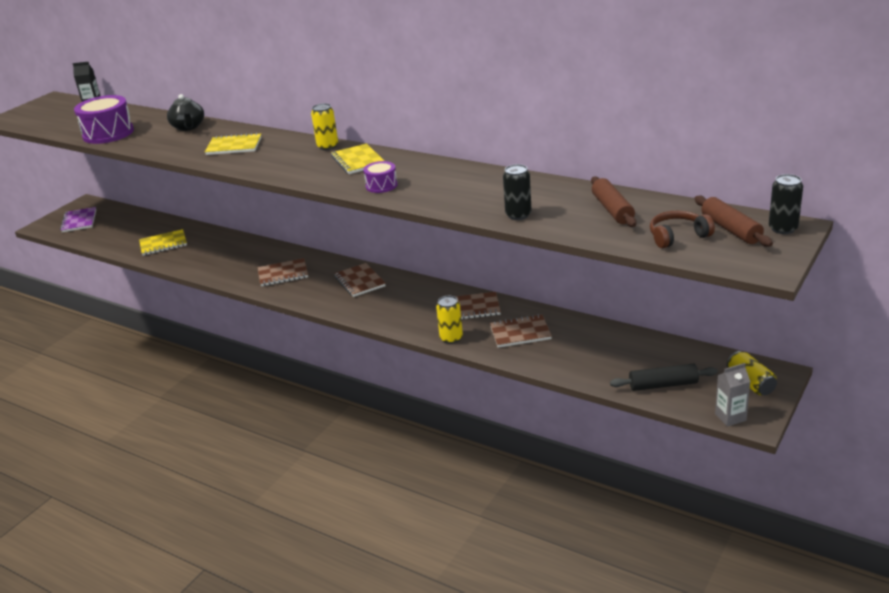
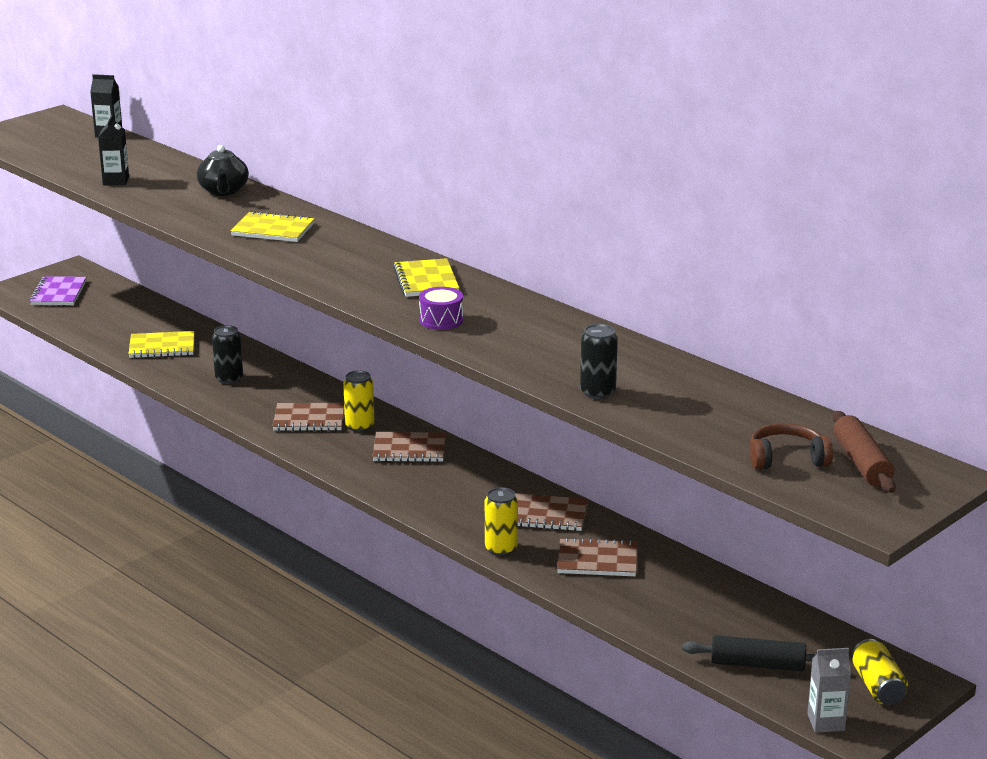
camera: 10 degrees right, 5 degrees down
(108, 133) = (116, 181): purple drum -> black carton
(327, 146) = (395, 253): yellow can -> yellow can (359, 426)
(360, 281) = (409, 450): brown notebook -> brown notebook turned 75 degrees counterclockwise
(612, 209) = (724, 408): brown rolling pin -> none
(783, 228) = (930, 475): black can -> black can (229, 379)

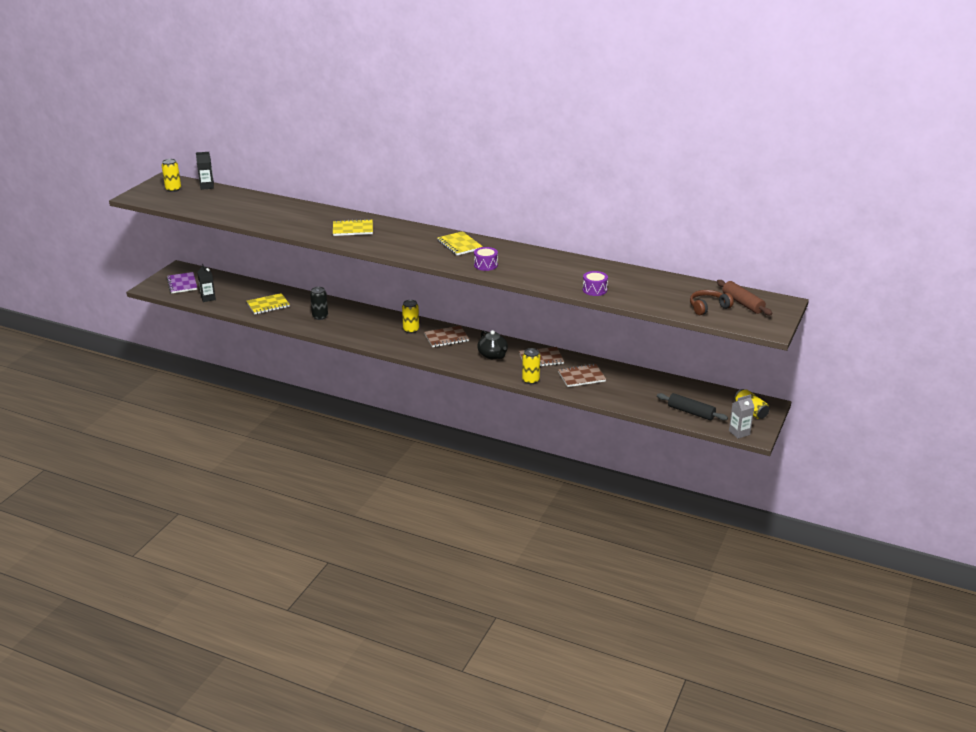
camera: 20 degrees left, 5 degrees up
(55, 132) = (173, 189): none -> yellow can
(116, 181) = (237, 214): black carton -> black carton (208, 298)
(223, 191) = (305, 211): black teapot -> black teapot (493, 355)
(309, 419) = (381, 331): brown notebook -> none
(597, 392) = (594, 290): black can -> purple drum
(757, 665) = (691, 412): black rolling pin -> black rolling pin turned 45 degrees clockwise

